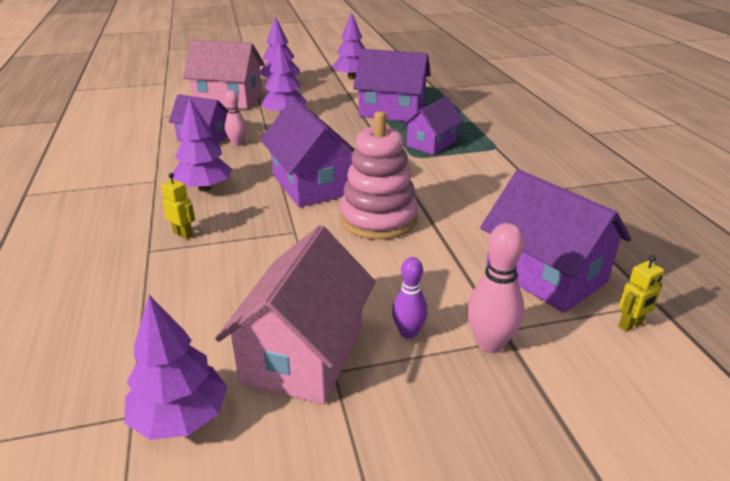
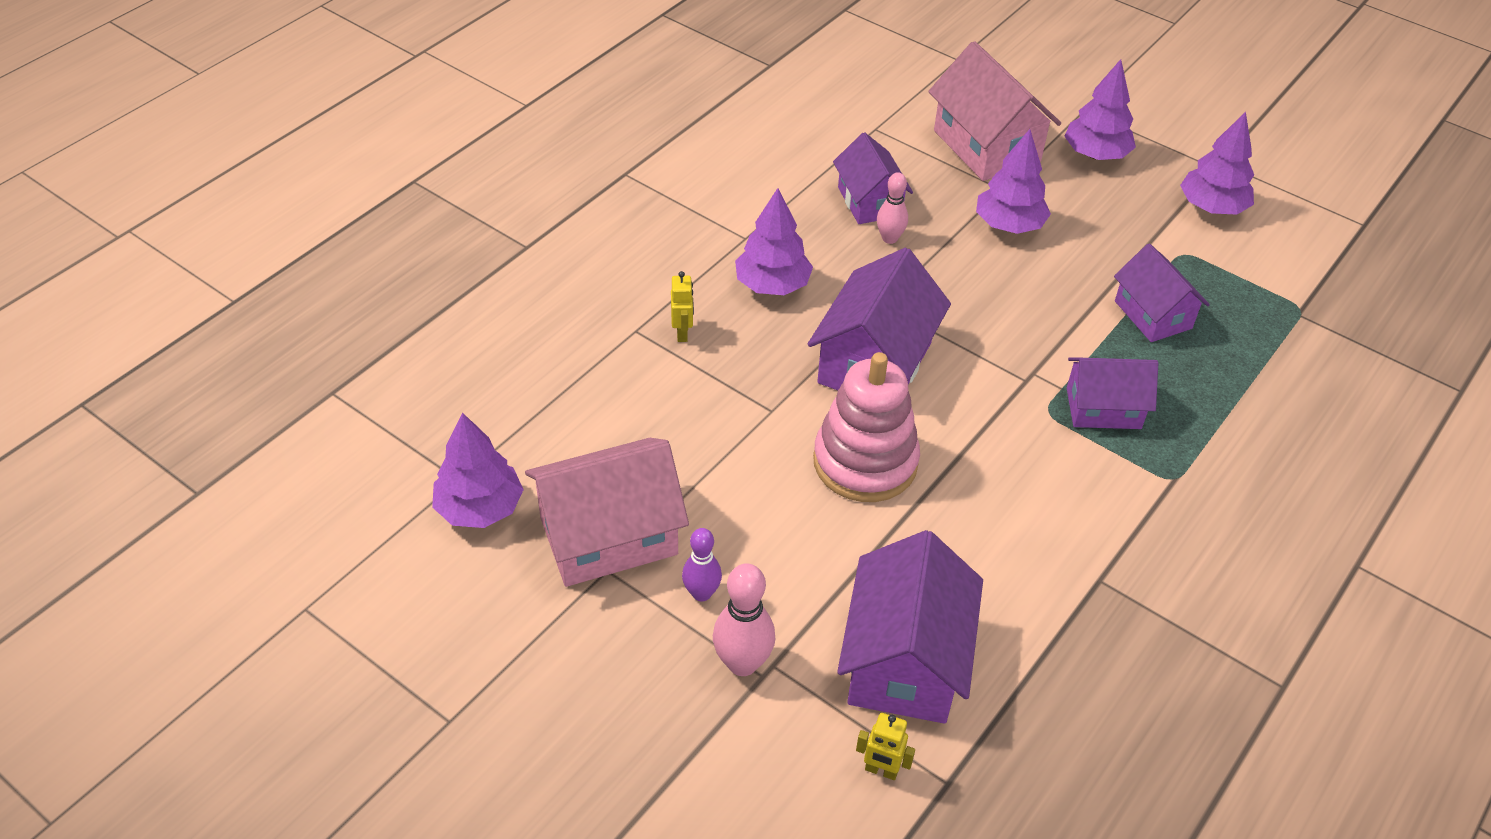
camera: 50 degrees right, 15 degrees up
(392, 111) = (1153, 315): purple house -> purple house, size x0.64

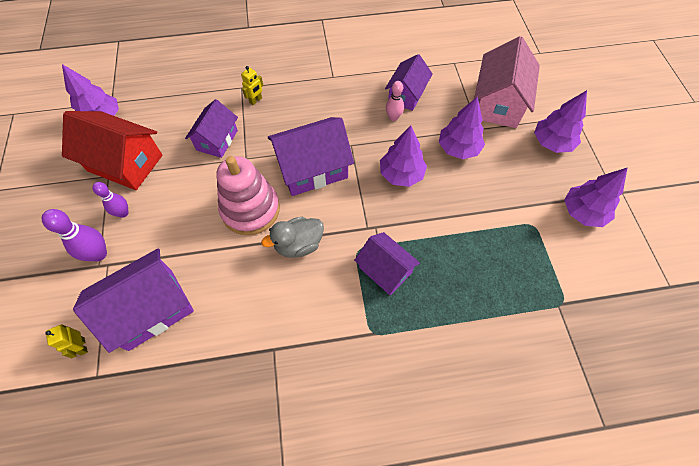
camera: 45 degrees right, 15 degrees up
(608, 536) = (125, 163): pink house -> red house
(742, 663) = (99, 254): pink bowling pin -> purple bowling pin
(772, 285) = (316, 104): purple tree -> purple tree (401, 174)
(976, 455) = (298, 245): none -> grey duck
(1153, 315) = (473, 244): purple house -> purple house (217, 140)

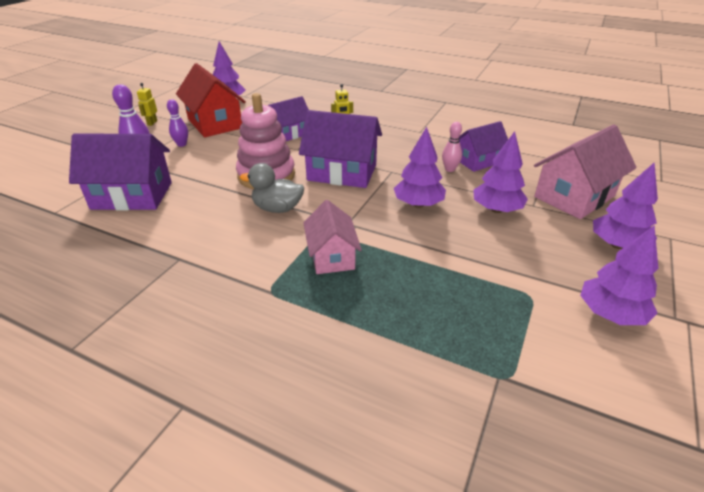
camera: 35 degrees right, 25 degrees down
(82, 346) = (69, 194): yellow robot -> yellow robot (152, 123)
(385, 270) = (332, 256): purple house -> pink house

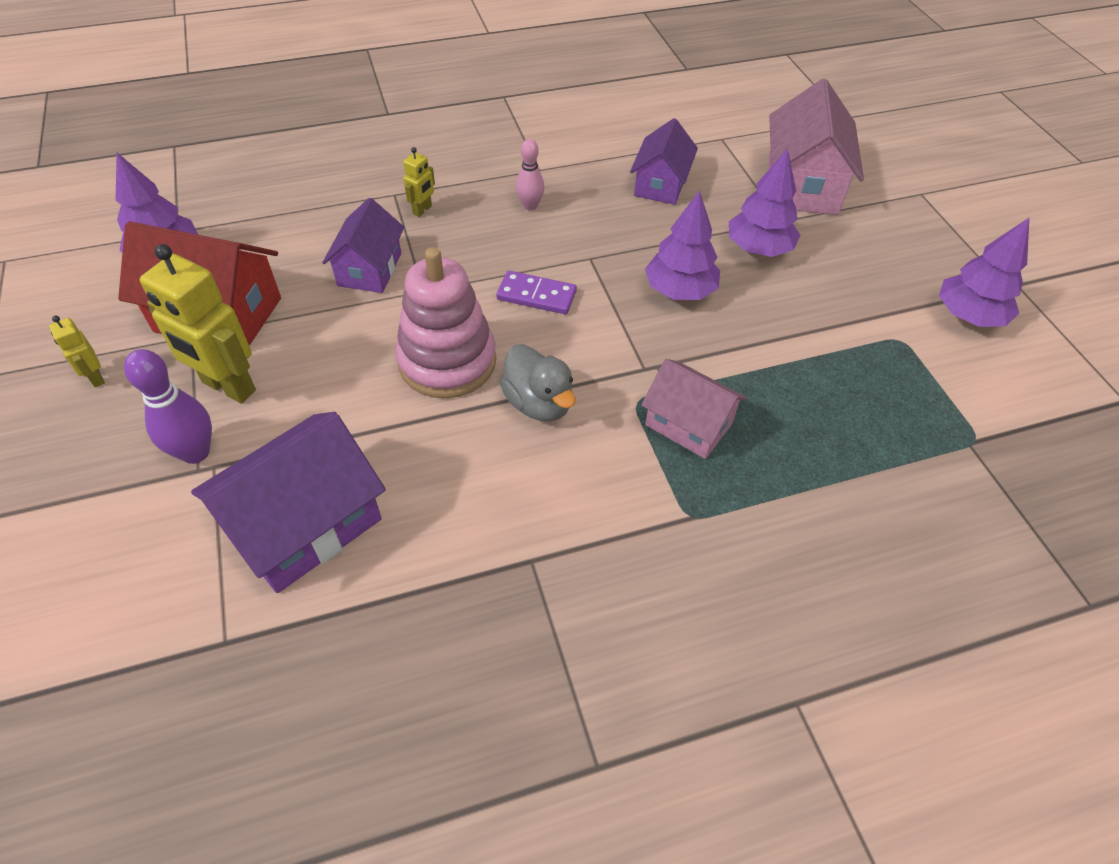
camera: 45 degrees left, 15 degrees up
(182, 144) = (228, 387): purple bowling pin -> yellow robot
(277, 208) = (538, 403): grey duck -> grey duck turned 90 degrees counterclockwise
(342, 172) = (536, 295): purple house -> purple domino
(450, 169) = (647, 216): pink bowling pin -> pink bowling pin (530, 206)
(617, 245) = (896, 229): purple tree -> none

